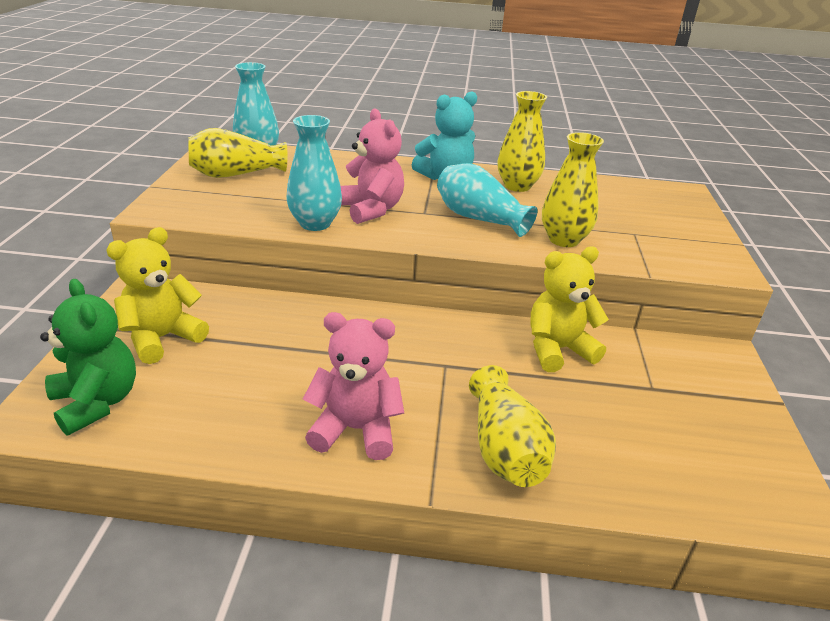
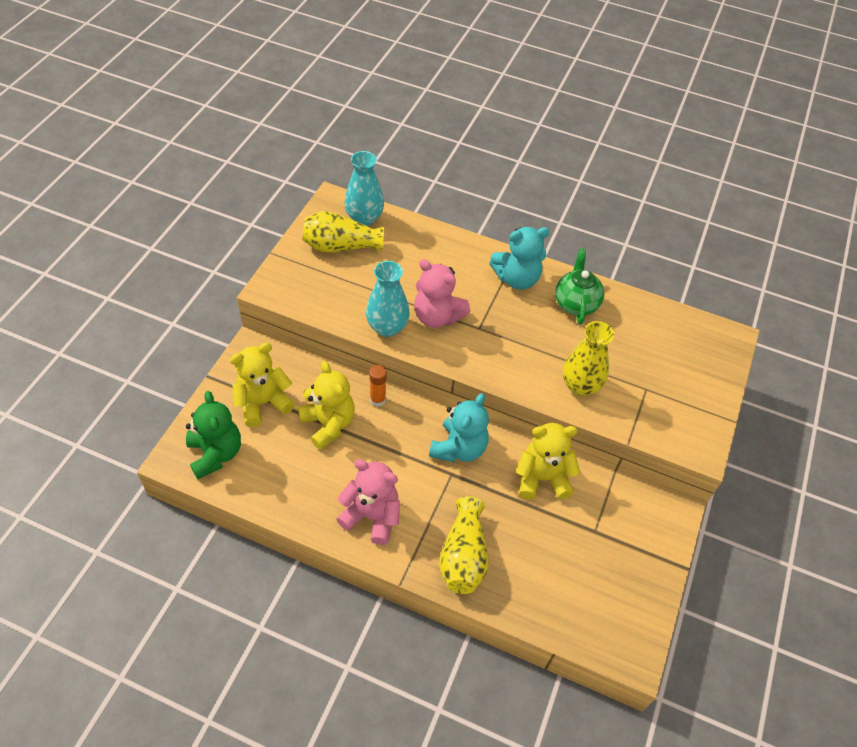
camera: 15 degrees right, 20 degrees up
(261, 344) = (328, 424): none -> yellow teddy bear
(320, 312) = (377, 400): none -> orange glue stick
(371, 210) = (437, 316): pink teddy bear -> pink teddy bear turned 135 degrees clockwise
(442, 339) = (459, 448): none -> turquoise teddy bear
(479, 218) = (521, 344): turquoise vase -> none
(517, 186) = (575, 303): yellow vase -> green teapot

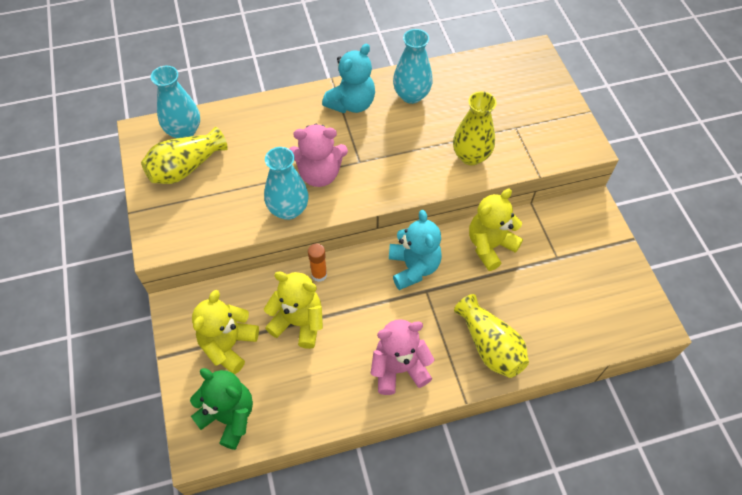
camera: 35 degrees left, 5 degrees up
(575, 303) = (411, 95): green teapot -> turquoise vase

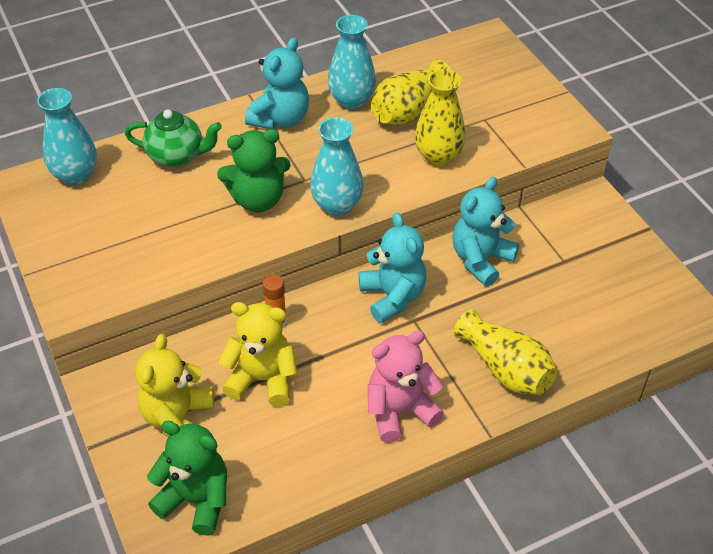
camera: 10 degrees left, 10 degrees down
(186, 168) = (87, 215): yellow vase -> yellow vase (408, 110)
(264, 126) = (177, 156): none -> green teapot
(288, 209) = (228, 243): turquoise vase -> turquoise vase (337, 205)
(319, 174) = (258, 199): pink teddy bear -> green teddy bear
(490, 246) = (481, 260): yellow teddy bear -> turquoise teddy bear

